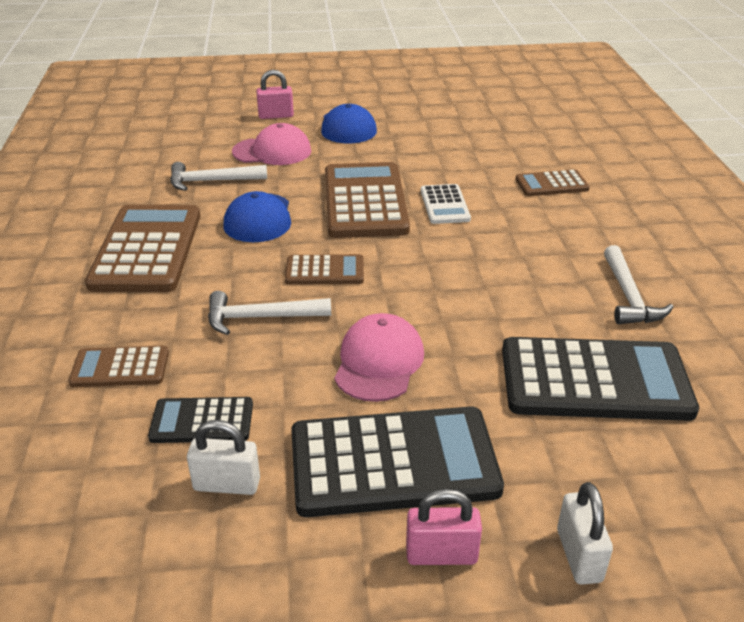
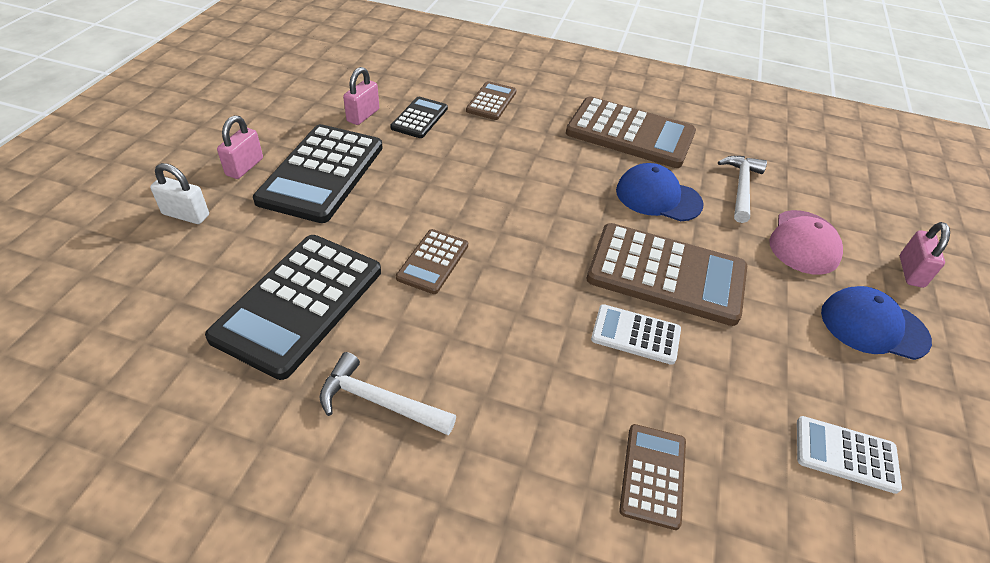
camera: 110 degrees right, 10 degrees up
(227, 484) = (363, 115): white padlock -> pink padlock
(261, 318) = (506, 162): white hammer -> none
(325, 271) = (551, 209): brown calculator -> brown calculator (433, 262)
(379, 362) = (416, 199): pink cap -> none
(467, 133) = (846, 454): none -> white calculator

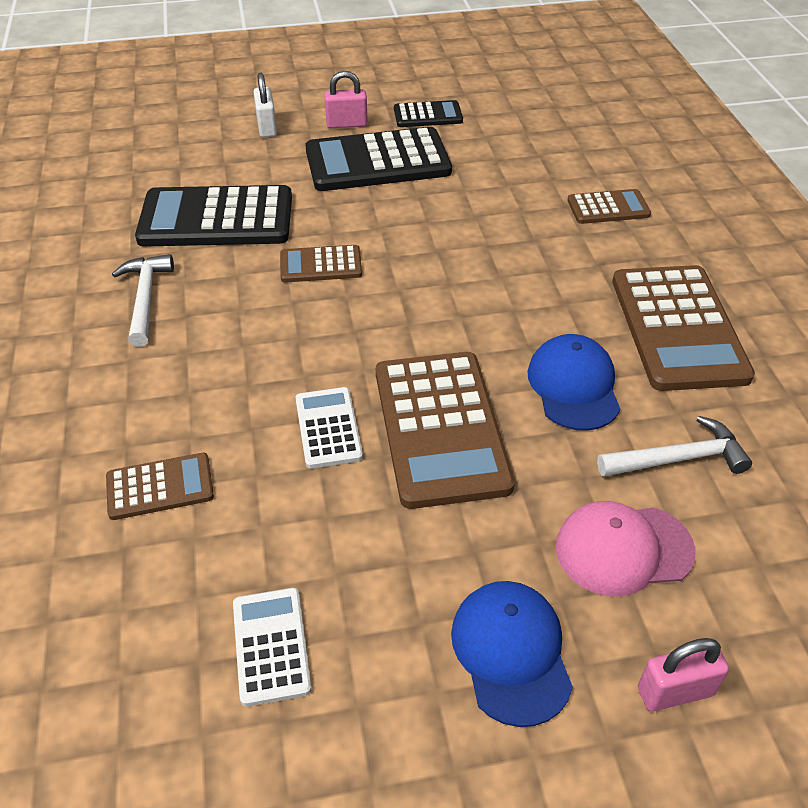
camera: 65 degrees right, 0 degrees up
(363, 115) = (484, 146): pink padlock -> none
(419, 118) = (520, 177): black calculator -> black calculator (428, 115)

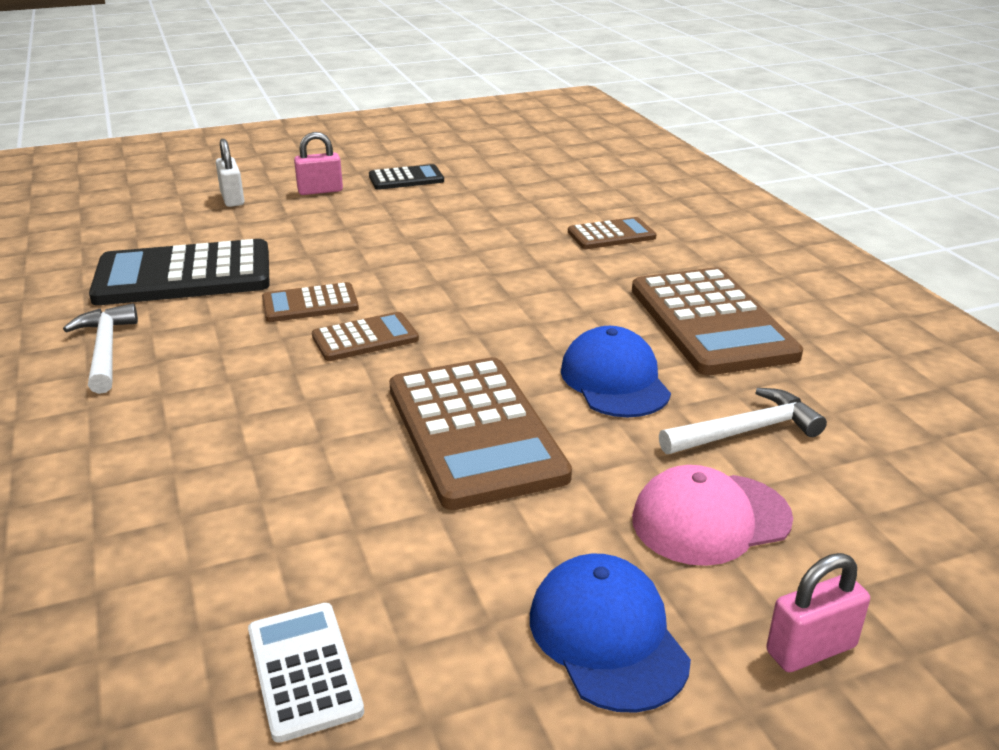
camera: 10 degrees left, 15 degrees down
(160, 487) = (139, 524): brown calculator -> brown calculator (365, 338)
(328, 428) = (342, 445): white calculator -> none
(377, 162) = (359, 217): black calculator -> none

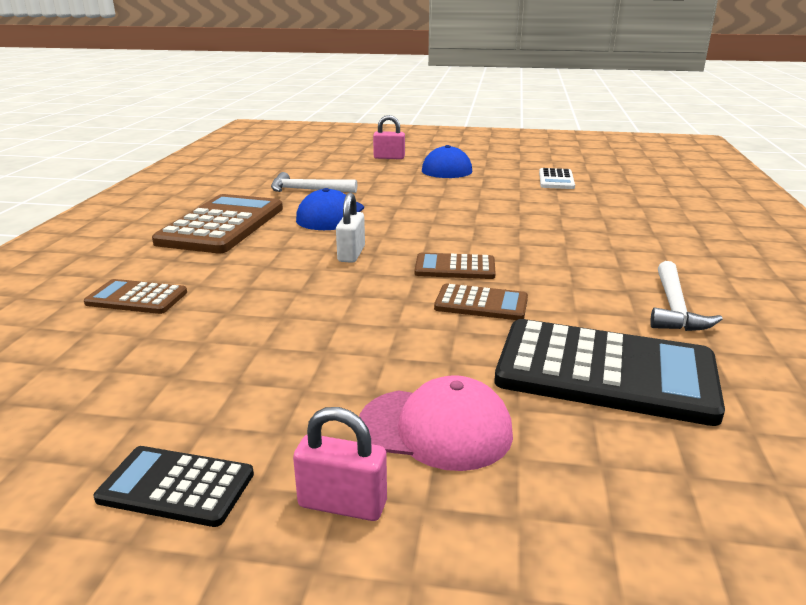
camera: 150 degrees left, 5 degrees down
(232, 199) = (510, 539): white padlock -> white padlock (351, 254)
(475, 432) = (433, 214): brown calculator -> none
(710, 519) = (371, 177): pink cap -> pink cap (436, 428)

